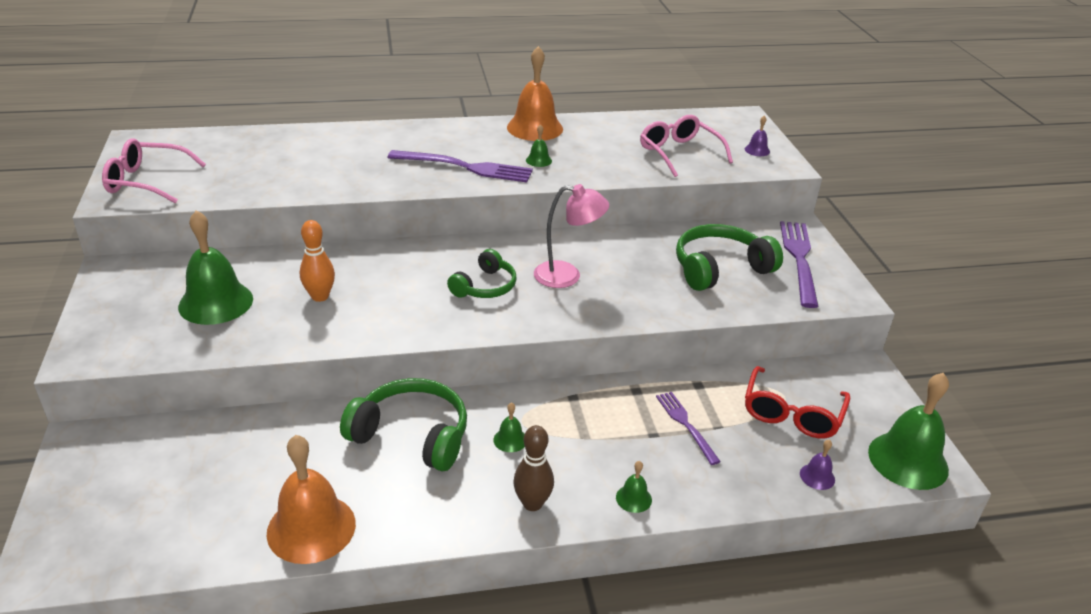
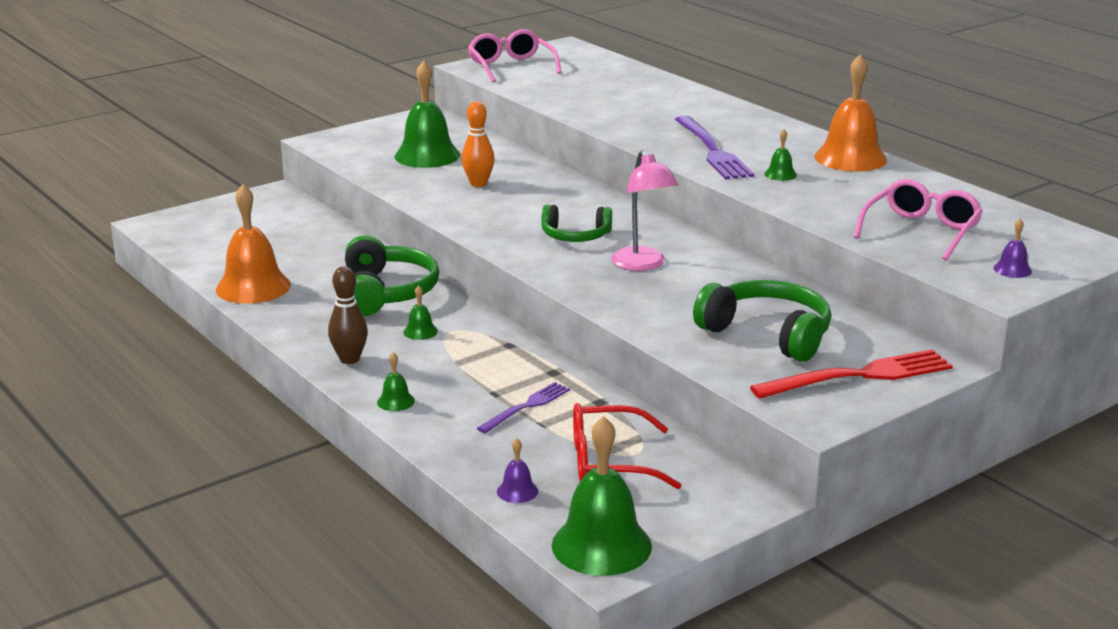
camera: 65 degrees right, 10 degrees down
(799, 259) = (859, 375): purple fork -> red fork

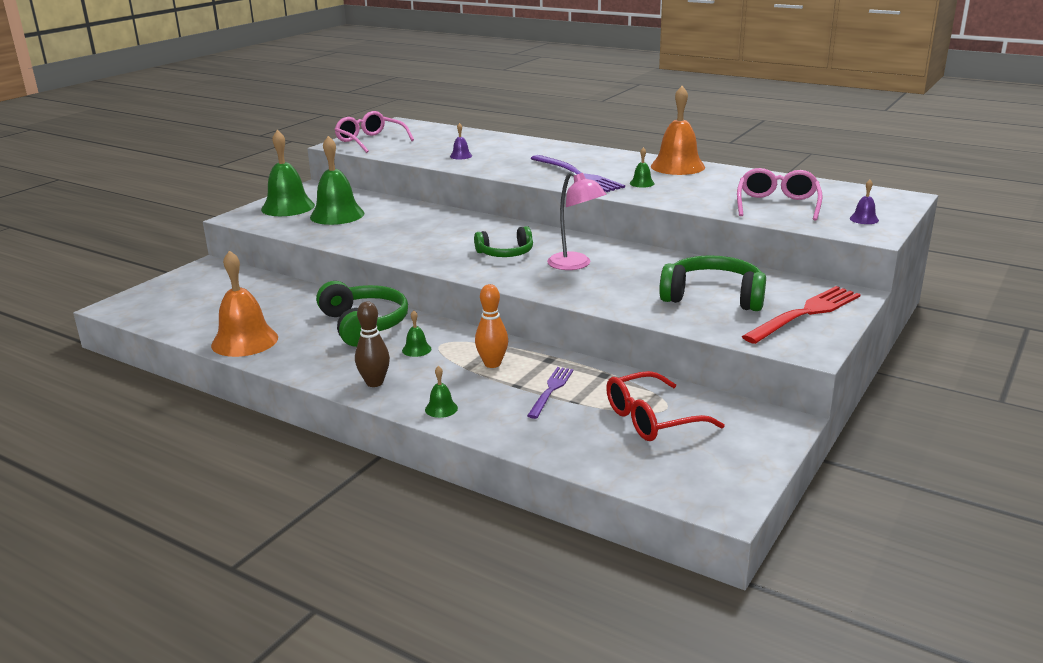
camera: 20 degrees left, 0 degrees up
(478, 183) = (396, 228): orange bowling pin -> orange bowling pin (492, 364)
(517, 491) = (601, 459): purple bell -> purple bell (461, 156)
(601, 545) = (705, 487): green bell -> green bell (288, 207)

